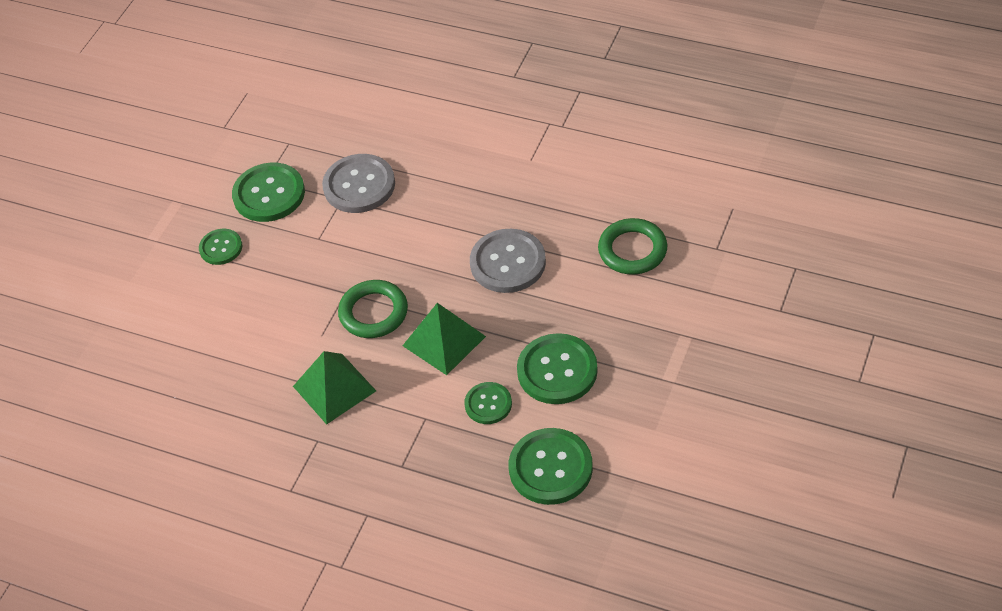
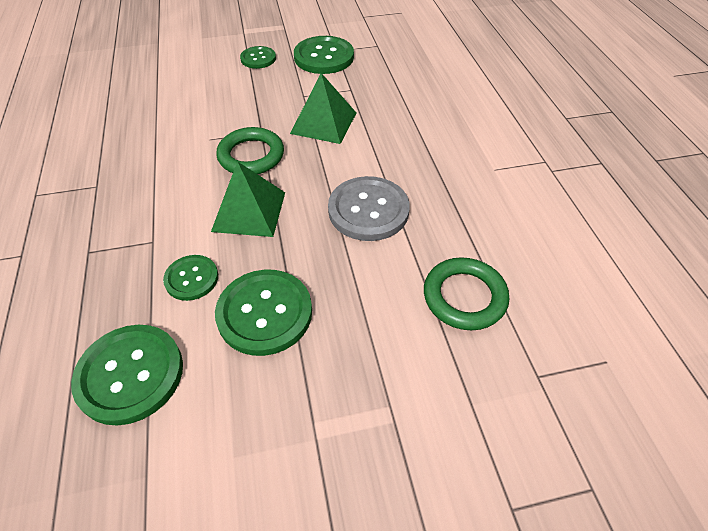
camera: 50 degrees right, 0 degrees up
(334, 388) = (157, 170): green pyramid -> green pyramid (324, 123)
(359, 185) = (371, 91): grey button -> none

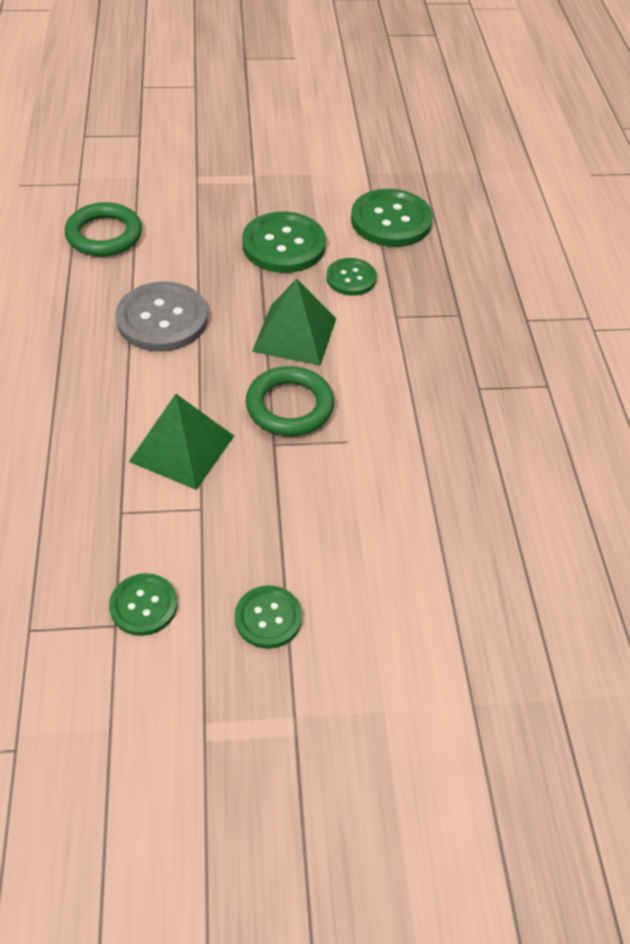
camera: 175 degrees left, 0 degrees up
(324, 57) = (143, 605): green button -> green button, size x0.58

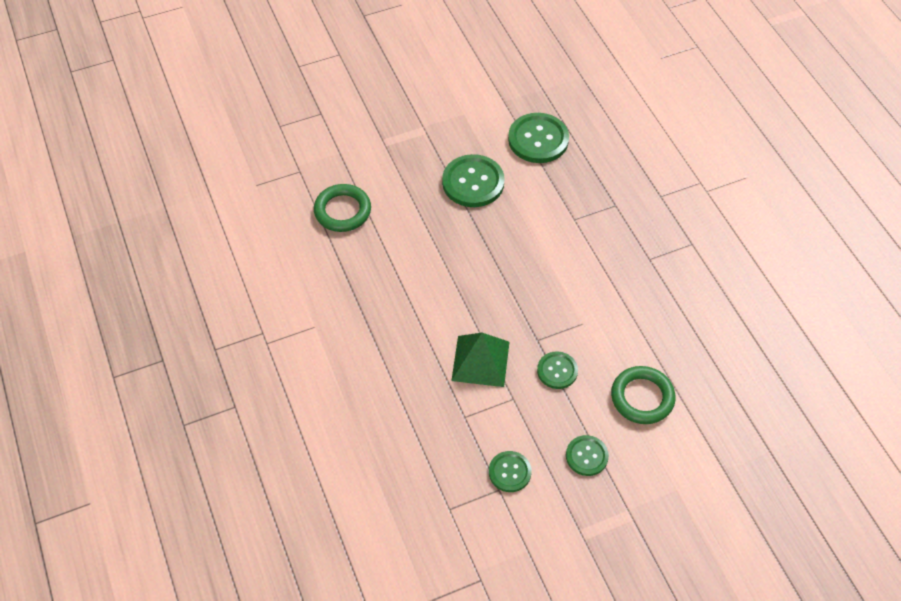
camera: 15 degrees left, 5 degrees up
(162, 319) = (419, 268): grey button -> none
(289, 406) = (534, 309): green ring -> green ring (642, 397)
(295, 334) = (513, 254): green pyramid -> none
(351, 278) = (531, 197): green button -> green button (557, 371)

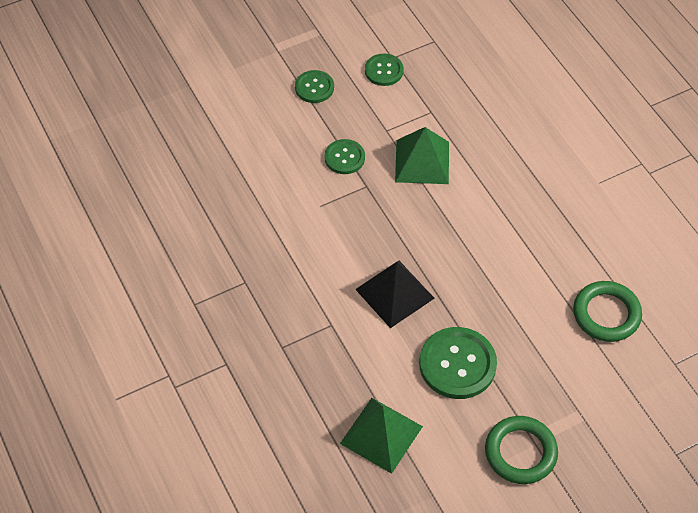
camera: 175 degrees right, 0 degrees up
(519, 240) = (394, 293): none -> black pyramid
(538, 139) = (381, 434): green button -> green pyramid
(642, 397) = (260, 139): green ring -> green ring (520, 452)

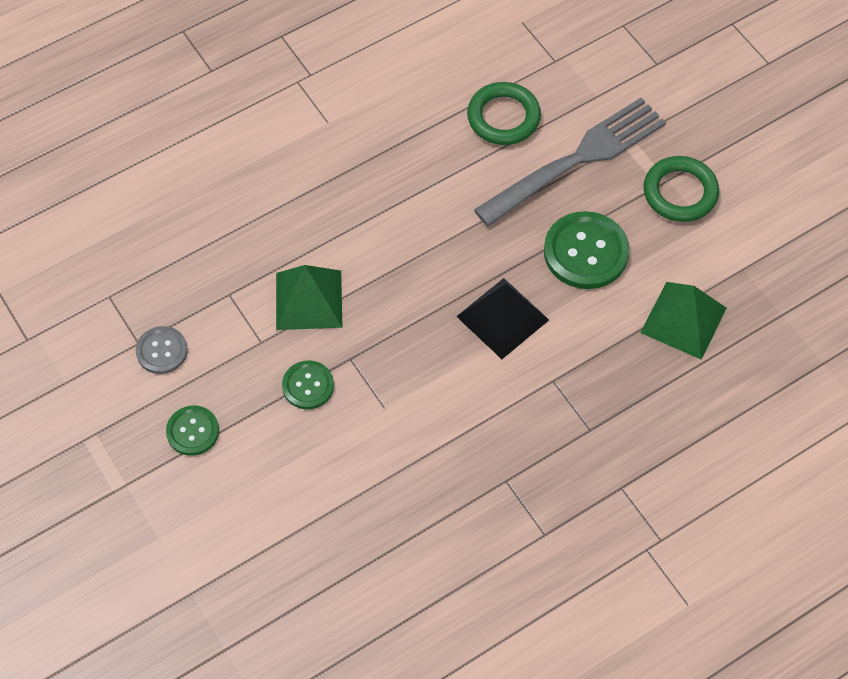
camera: 95 degrees left, 5 degrees up
(384, 71) = (162, 351): green button -> grey button
(558, 368) = (576, 160): none -> grey fork

